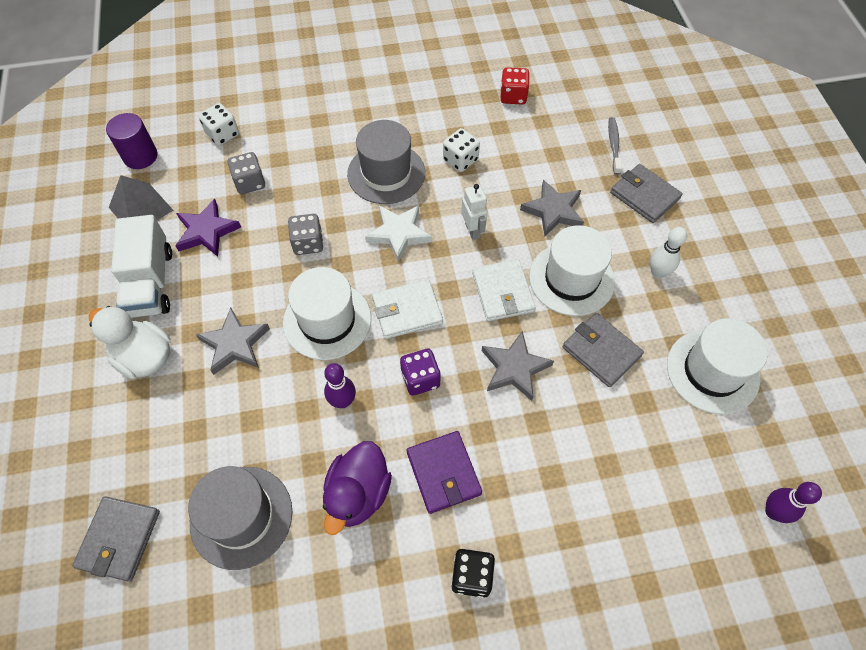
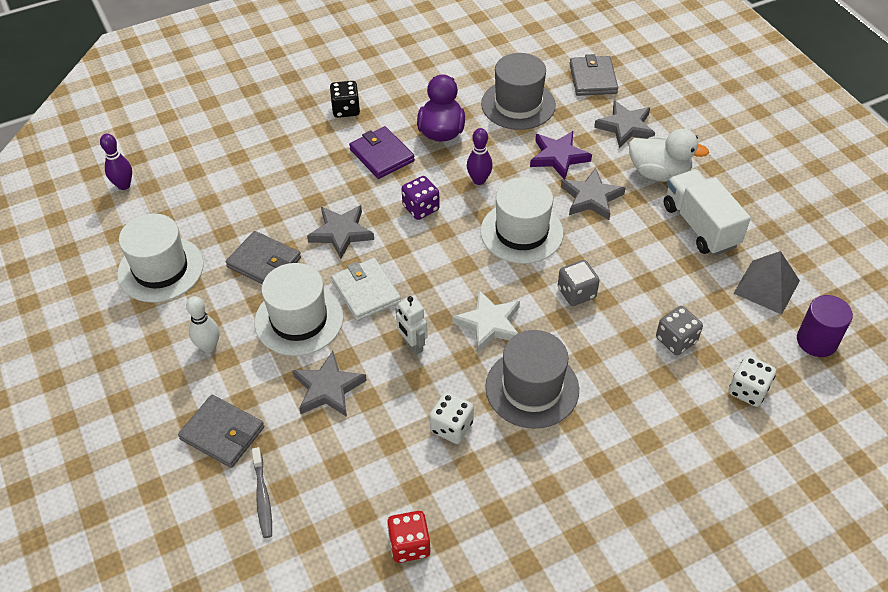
camera: 165 degrees right, 10 degrees down
(135, 437) = (625, 127): none -> grey star
(207, 231) = (683, 280): purple star -> purple star (558, 157)
(407, 311) = (452, 255): white wallet -> none

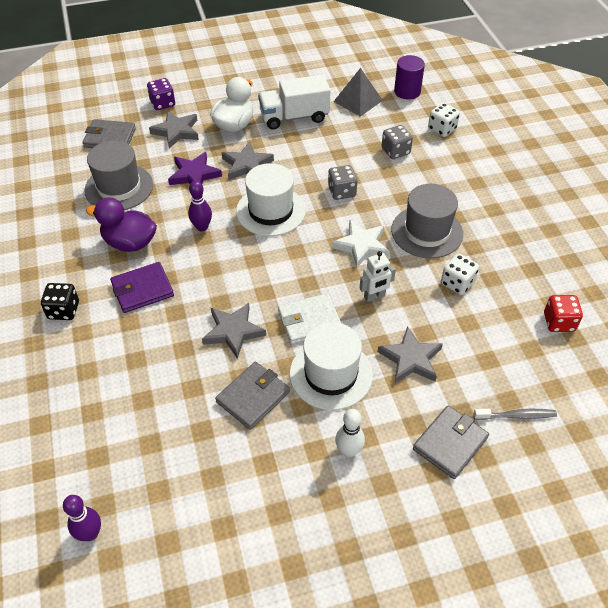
camera: 80 degrees left, 0 degrees up
(160, 269) = (235, 494): white hat -> none
(421, 208) = (221, 270): purple dice -> purple dice (162, 103)

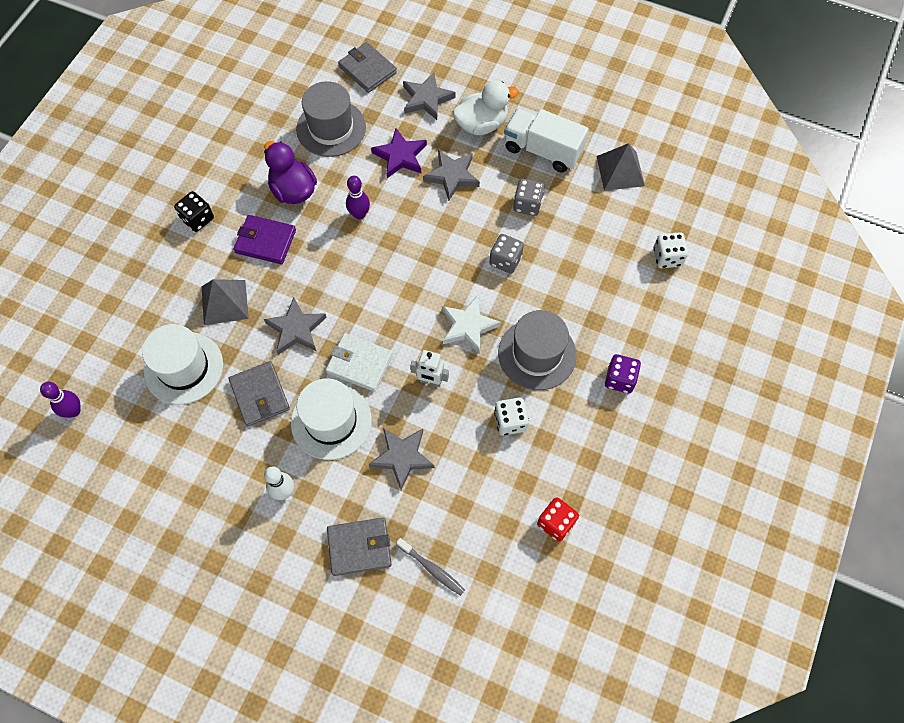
camera: 40 degrees right, 15 degrees up
(151, 353) = (224, 302): none -> grey pyramid
(162, 103) = (442, 59): purple dice -> purple dice (620, 379)
(253, 397) = (260, 395): grey wallet -> grey wallet turned 75 degrees clockwise
(270, 211) = (427, 237): white hat -> white hat (183, 368)
(395, 151) = (597, 251): grey dice -> grey dice (527, 204)
(407, 91) = (679, 191): purple cylinder -> none

